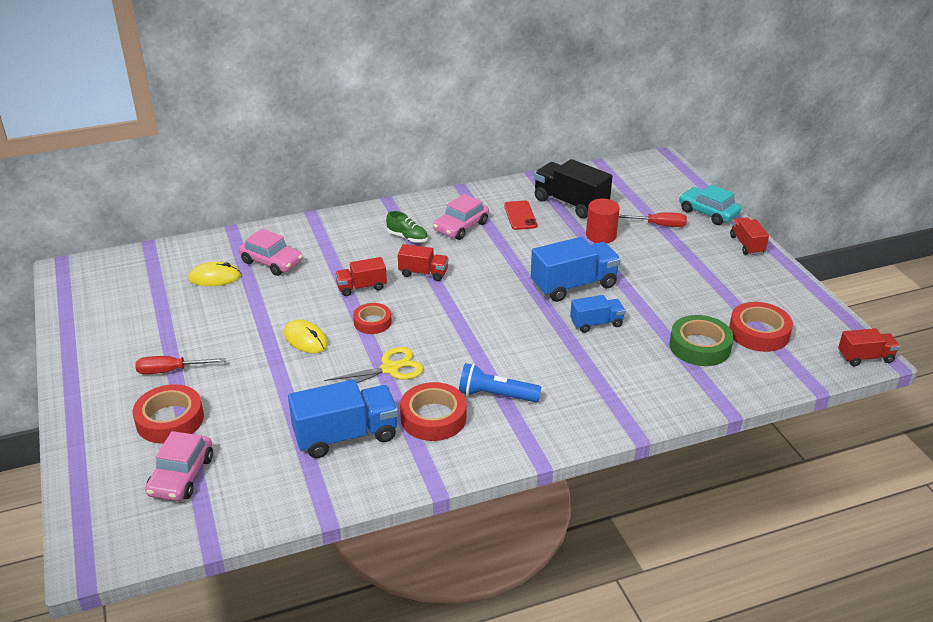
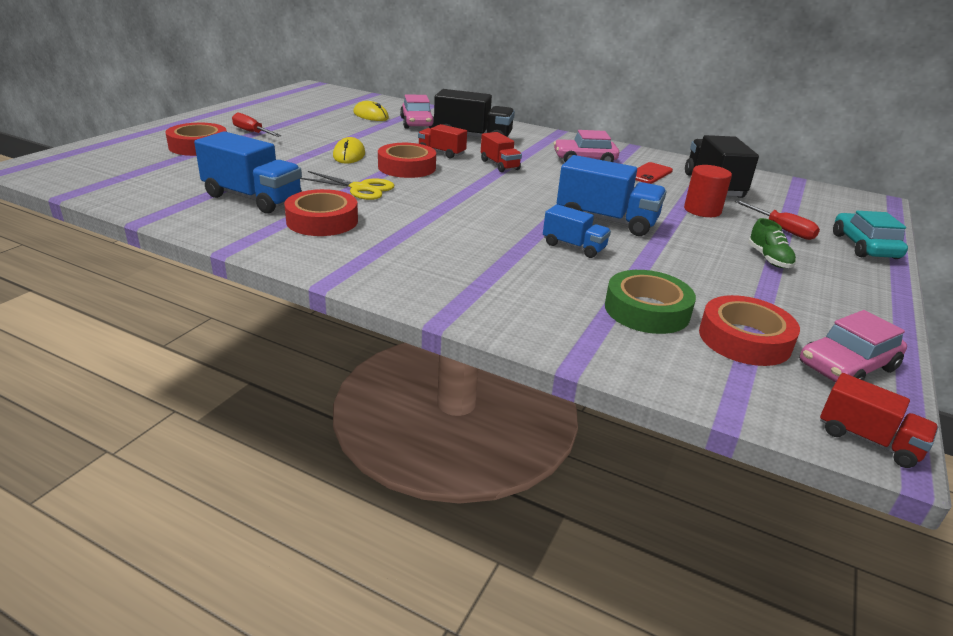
camera: 45 degrees right, 5 degrees down
(181, 476) = (140, 165): pink car -> pink car (847, 367)
(347, 252) = (473, 138): none -> black truck
(372, 322) = (407, 167): red tape -> red tape, size x1.56
(407, 237) = (531, 148): green shoe -> green shoe (768, 259)
(496, 395) = (391, 235): blue flashlight -> none
(747, 245) = (870, 283): red truck -> none

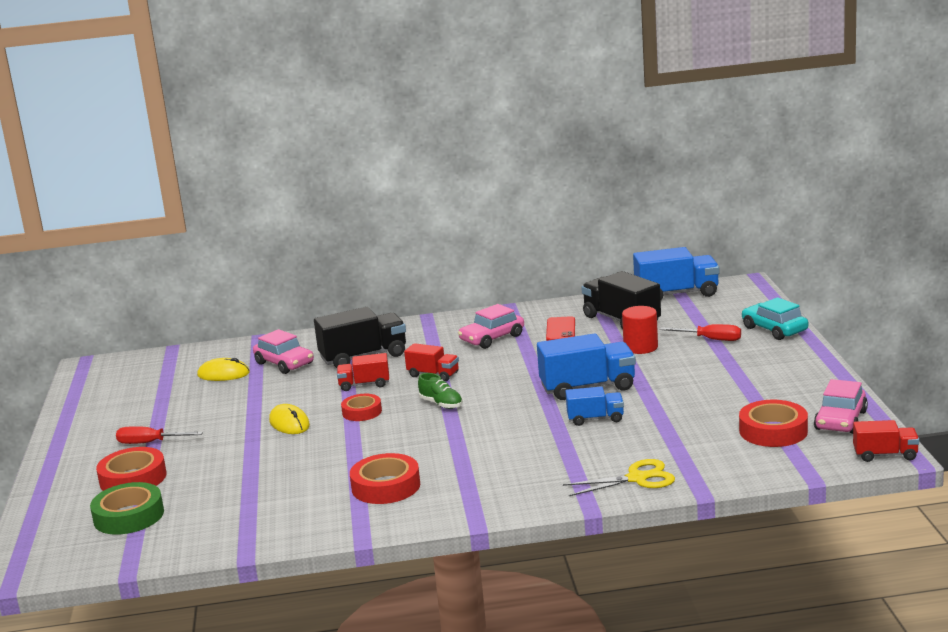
camera: 30 degrees left, 10 degrees down
(253, 198) = (293, 496): blue truck -> blue truck (677, 294)
(360, 188) = (361, 448): yellow scissors -> yellow scissors (637, 478)
(407, 167) = (362, 412): red tape -> red tape, size x0.64
(647, 310) = (699, 440): green tape -> green tape (129, 516)
(768, 259) = (727, 368): green shoe -> green shoe (441, 404)

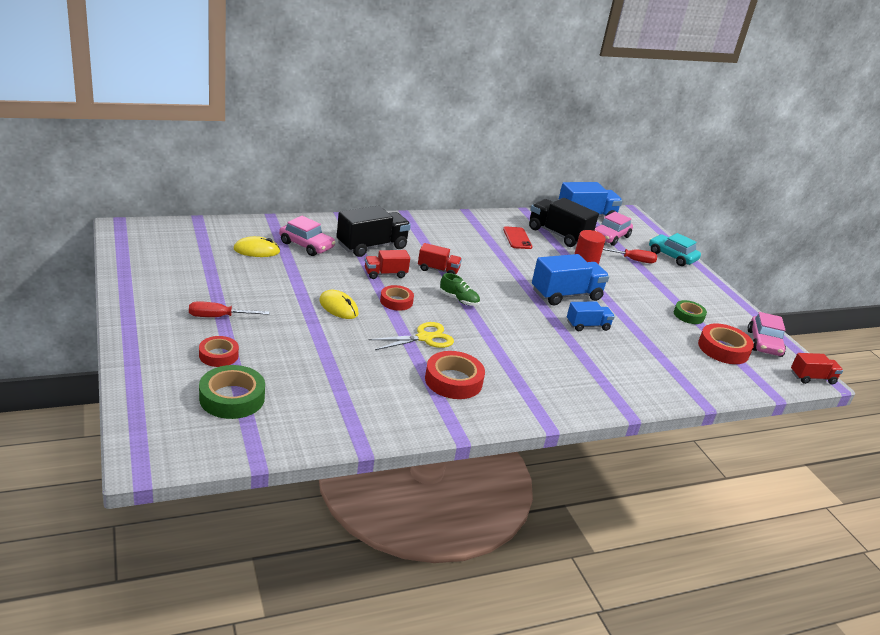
camera: 20 degrees left, 10 degrees up
(133, 478) = (218, 355): red tape -> red tape, size x0.64
(492, 338) = (468, 240): pink car -> pink car (610, 237)
(637, 478) = (650, 387): yellow scissors -> yellow scissors (424, 338)
(749, 396) = (688, 315): none -> green tape

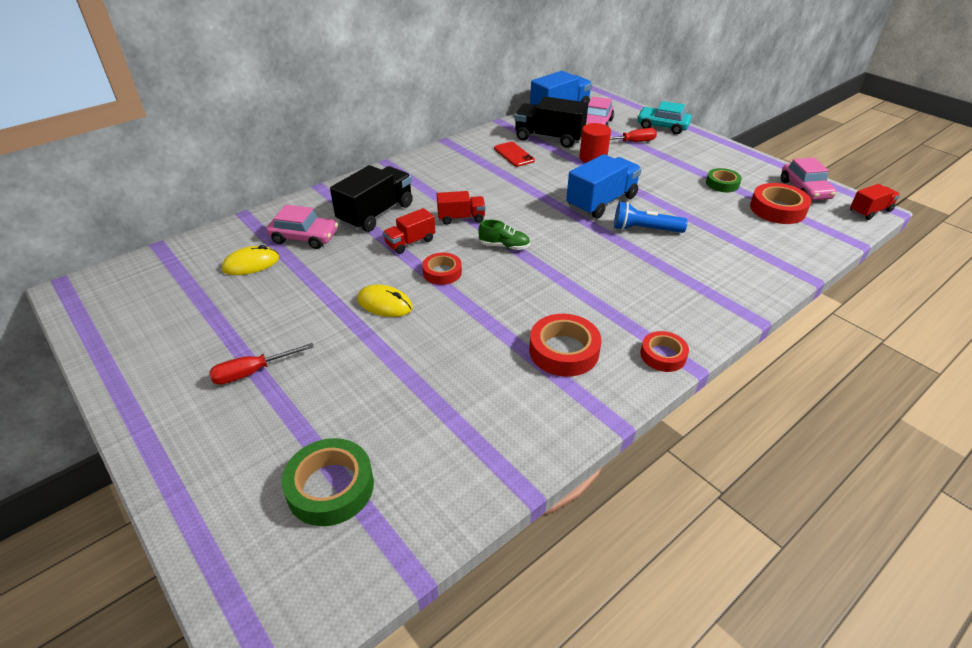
camera: 15 degrees left, 10 degrees up
(218, 355) = (280, 429): red tape -> red tape (663, 355)
(424, 338) = (499, 307): yellow scissors -> none
(587, 326) = (645, 229): blue truck -> blue flashlight

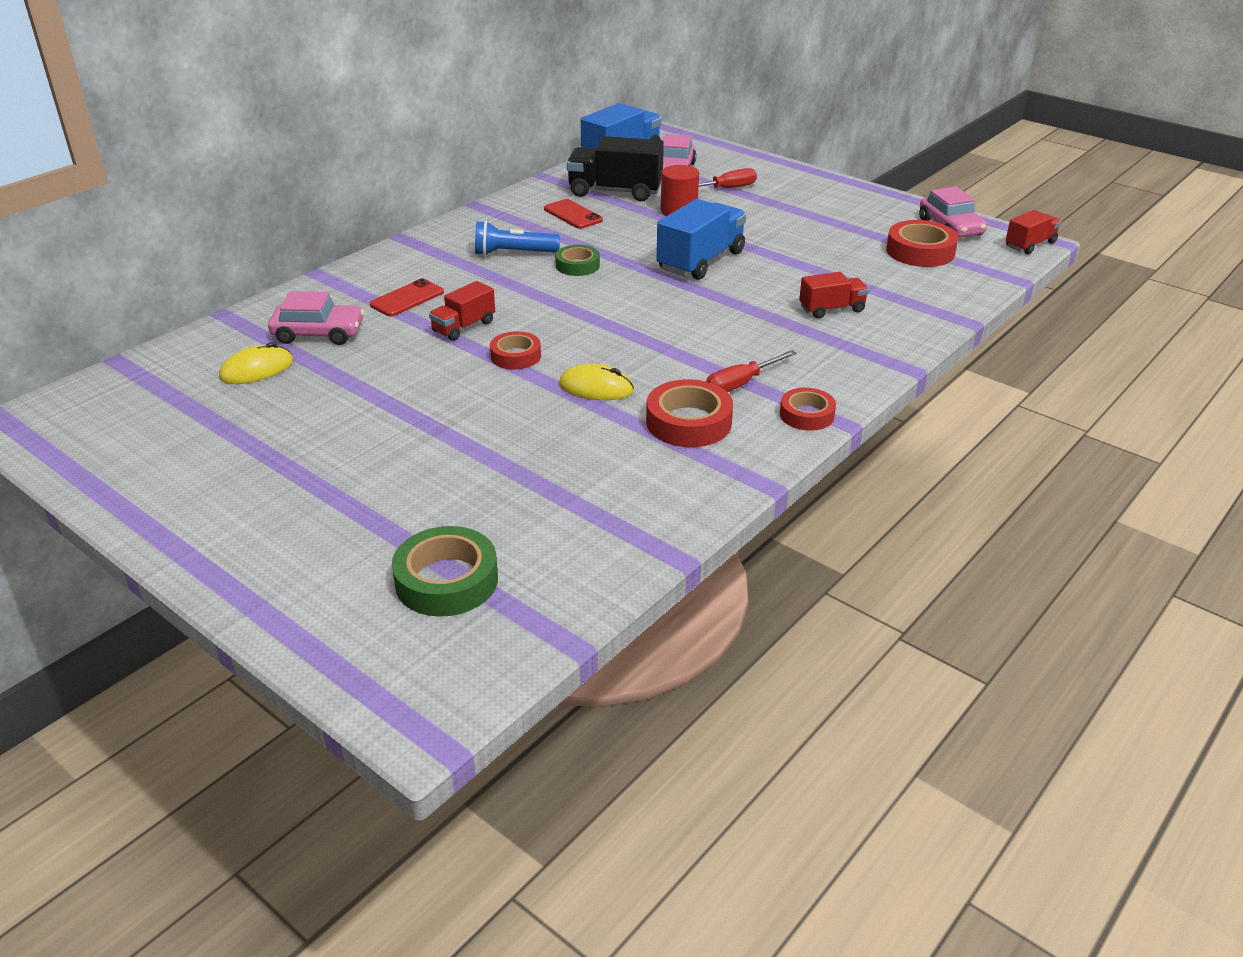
camera: 10 degrees left, 5 degrees down
(252, 372) = (306, 483): red screwdriver -> red screwdriver (740, 384)
(376, 214) = (407, 298): black truck -> red phone
(385, 304) = (452, 396): yellow mouse -> yellow mouse (596, 387)
(461, 218) = (523, 294): red truck -> red truck (832, 309)
(504, 246) = (588, 320): green shoe -> none
(645, 229) = (761, 287): blue flashlight -> blue flashlight (513, 253)
(662, 126) = (762, 167): turquoise car -> none
(722, 184) = (849, 228): green tape -> green tape (577, 265)

